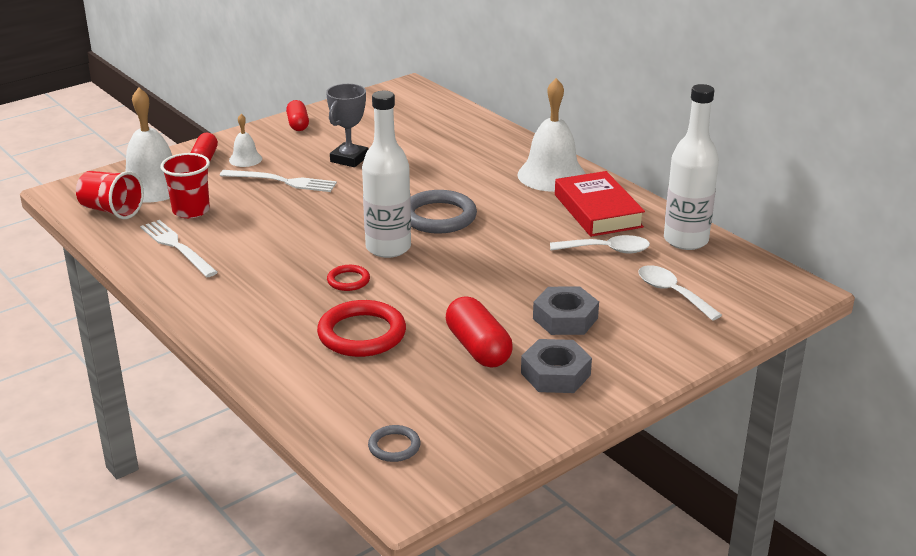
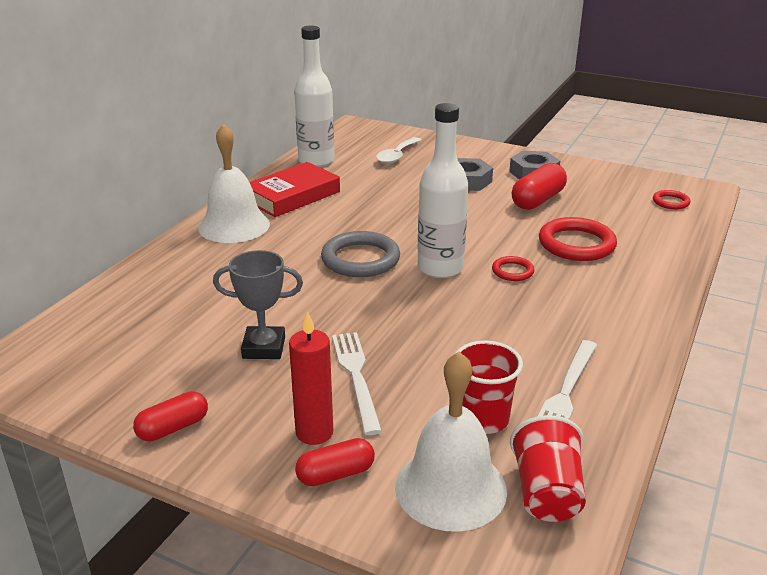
camera: 115 degrees left, 0 degrees up
(245, 159) = (314, 432): white bell -> red candle
(394, 446) = (670, 202): grey ring -> red ring
(607, 250) = (356, 183): white spoon -> none

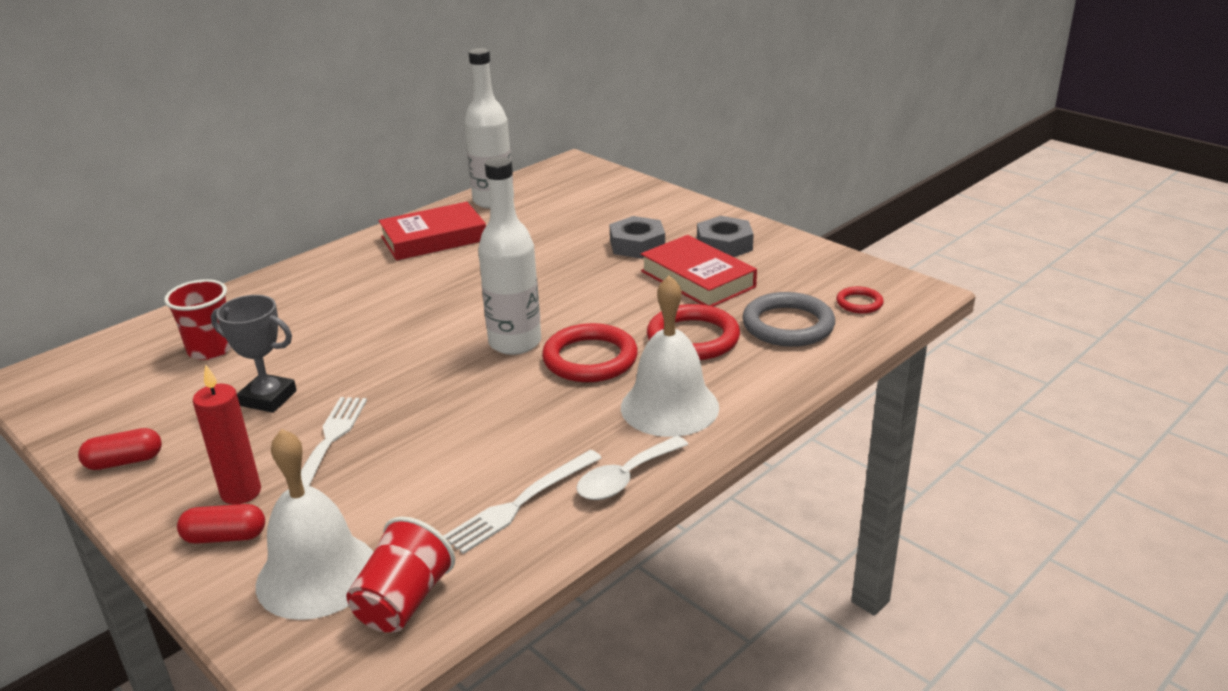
camera: 20 degrees right, 0 degrees up
(234, 225) = (348, 264): white bell -> white bell (669, 407)
(360, 259) = (441, 320): grey ring -> grey ring (788, 325)
(397, 156) = (585, 205): white spoon -> white spoon (625, 478)
(483, 419) = (410, 513): red cup -> red cup (210, 349)
(512, 271) = (590, 359): red ring -> red ring, size x1.92
(538, 200) = (697, 279): red capsule -> red book

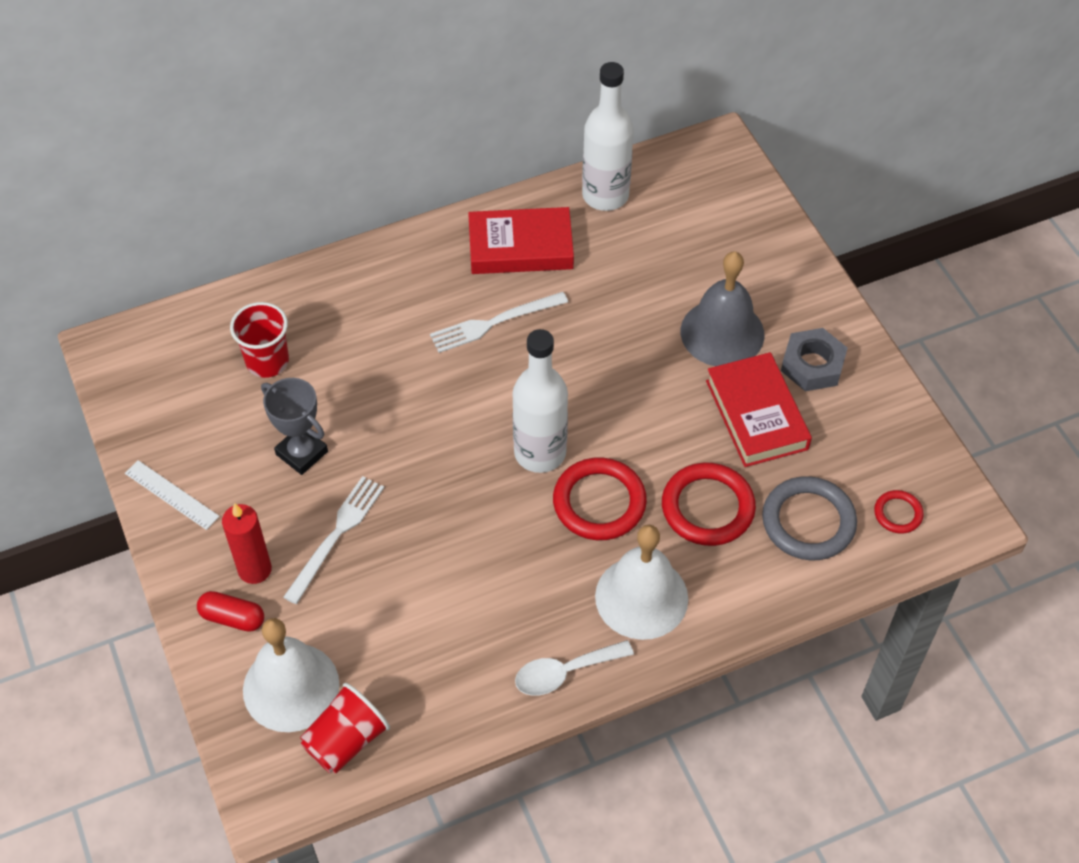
camera: 20 degrees right, 25 degrees up
(124, 461) = (171, 495): red capsule -> white ruler
(521, 503) = (469, 668): white fork -> white fork (494, 323)
(637, 245) = (722, 333): grey nut -> grey bell

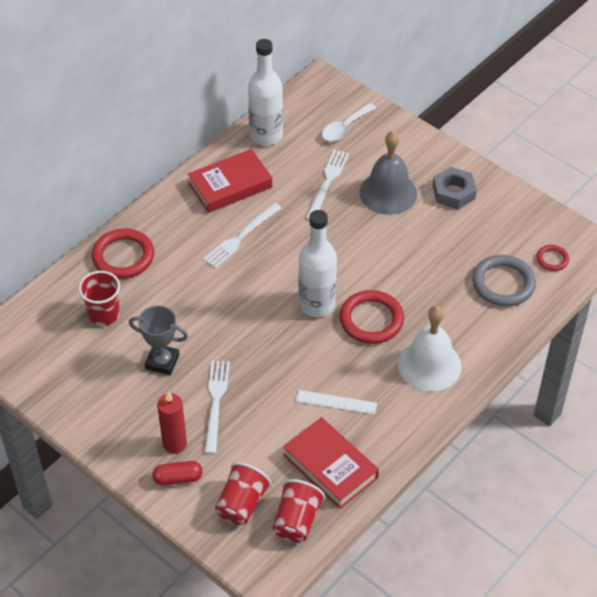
camera: 25 degrees left, 5 degrees down
(171, 495) = (89, 420): white ruler -> white ruler (336, 402)
(291, 687) = (242, 504): white bell -> red cup
(564, 672) = (408, 426): white spoon -> white spoon (345, 128)
(649, 289) = (327, 182): none -> white fork
(707, 507) = (439, 298): red ring -> red ring (123, 256)
(756, 415) = (437, 233): red book -> red book (330, 466)

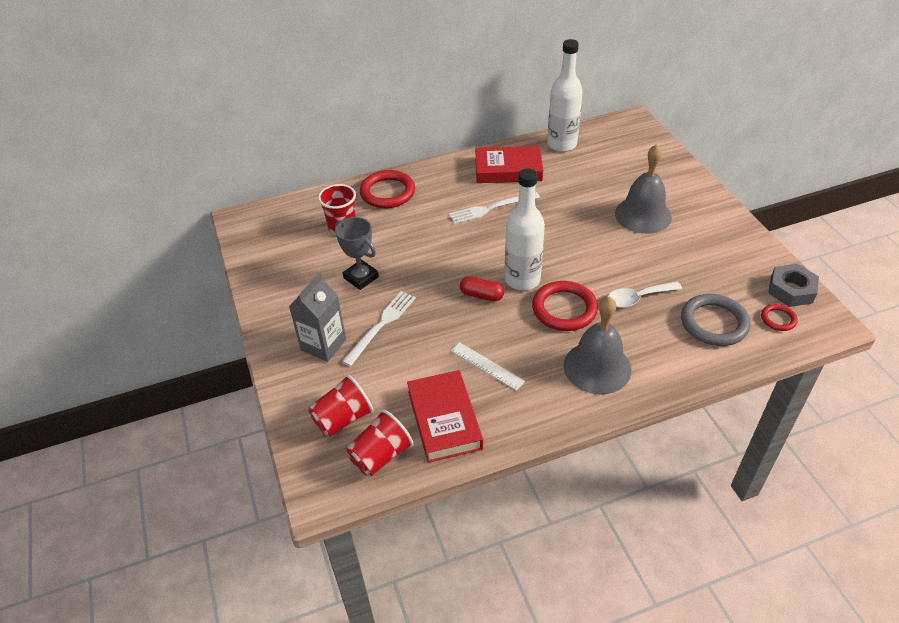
camera: 30 degrees right, 5 degrees down
(174, 444) = (323, 345): red candle -> grey carton
(178, 478) = (305, 374): red capsule -> red capsule (481, 295)
(327, 182) = (592, 191): white fork -> none
(345, 128) = (633, 157): white spoon -> white spoon (637, 298)
(429, 365) = (597, 367): white bell -> grey bell
(453, 192) = (706, 233): grey nut -> grey nut (791, 290)

